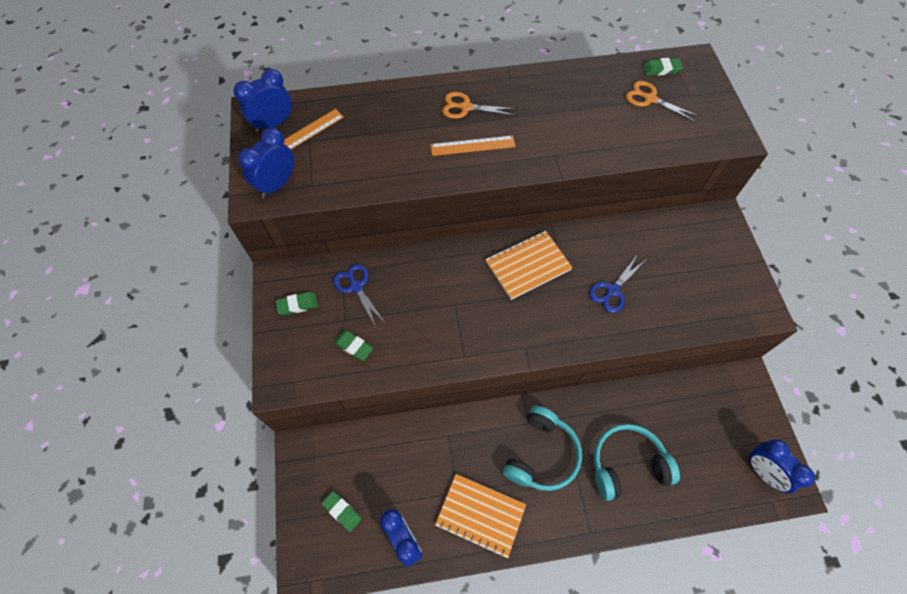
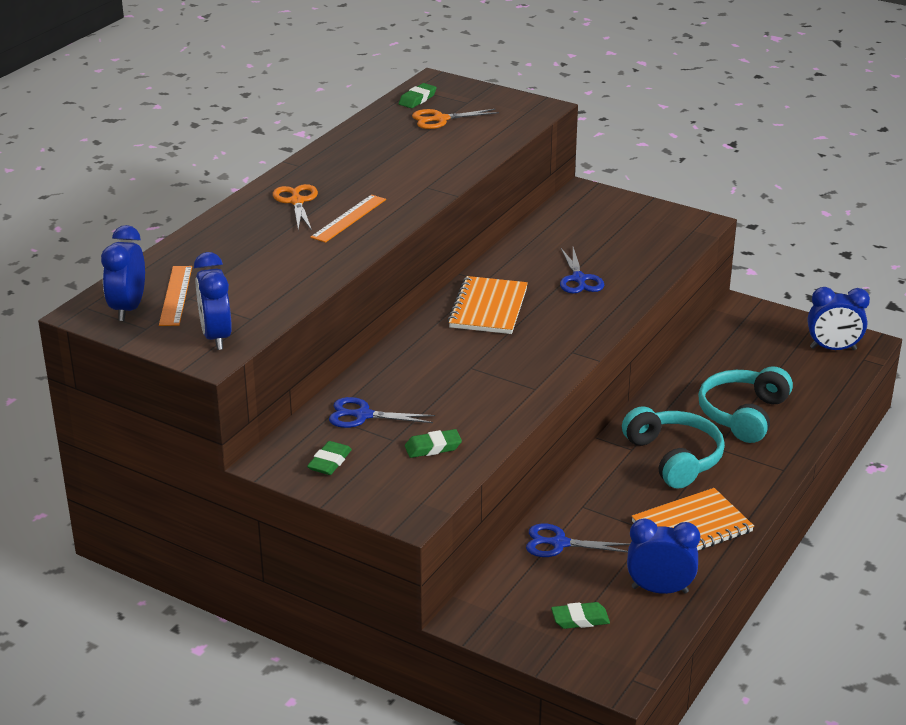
camera: 50 degrees left, 30 degrees down
(402, 449) = (559, 543): none -> blue scissors
(466, 107) = (297, 201): orange scissors -> orange scissors turned 120 degrees clockwise

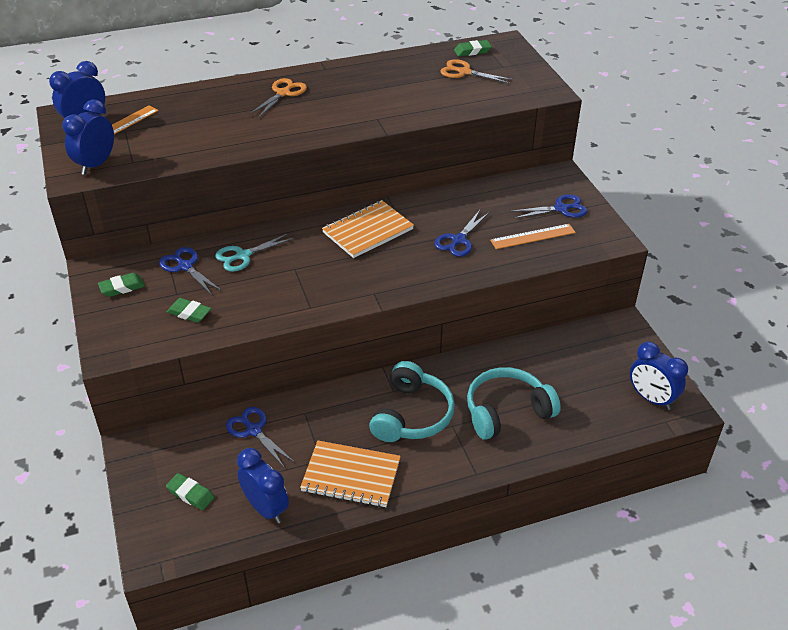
camera: 40 degrees right, 10 degrees up
(348, 218) = (294, 119): orange ruler -> orange ruler (533, 236)
(405, 380) = (243, 256): none -> turquoise scissors
(625, 218) = (561, 209): none -> blue scissors

